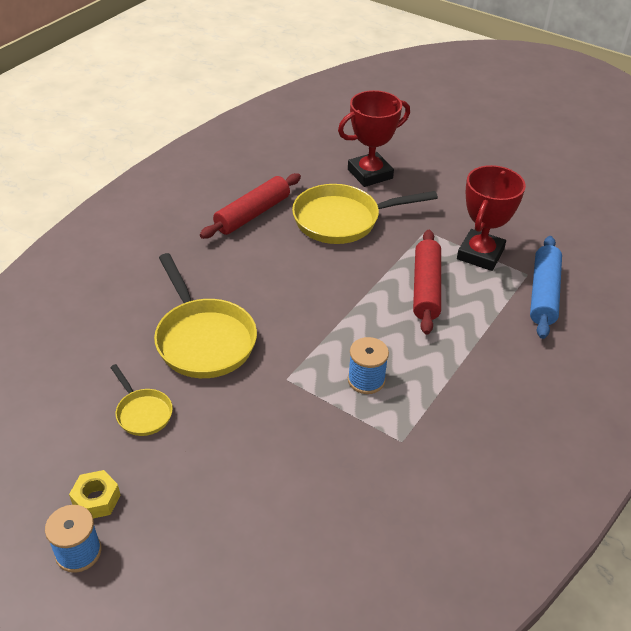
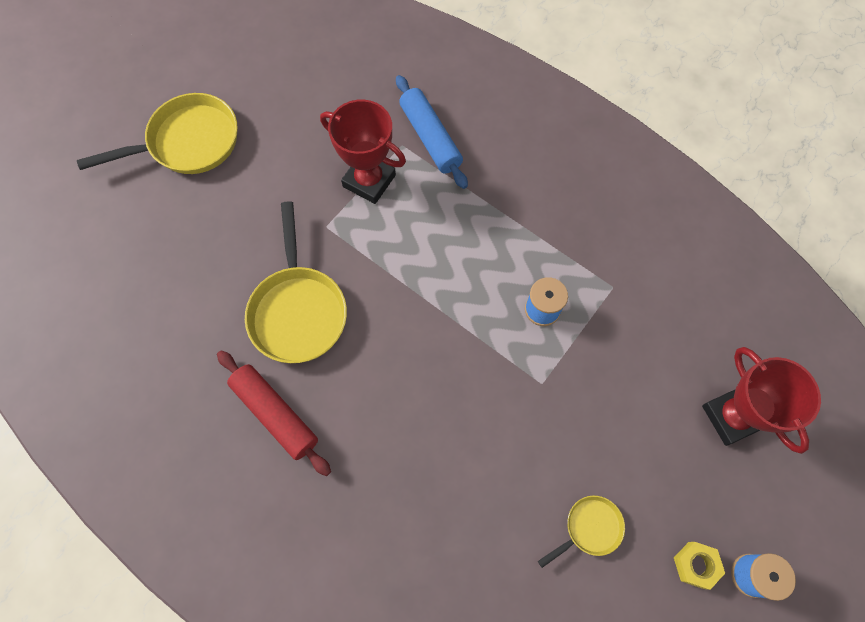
camera: 85 degrees left, 25 degrees up
(203, 339) = (487, 468): yellow pan -> yellow pan (188, 142)
(370, 174) = (212, 272): red trophy -> red trophy (732, 416)
(426, 288) = (418, 239): red rolling pin -> none
(543, 293) = (430, 137): blue rolling pin -> blue rolling pin turned 45 degrees clockwise

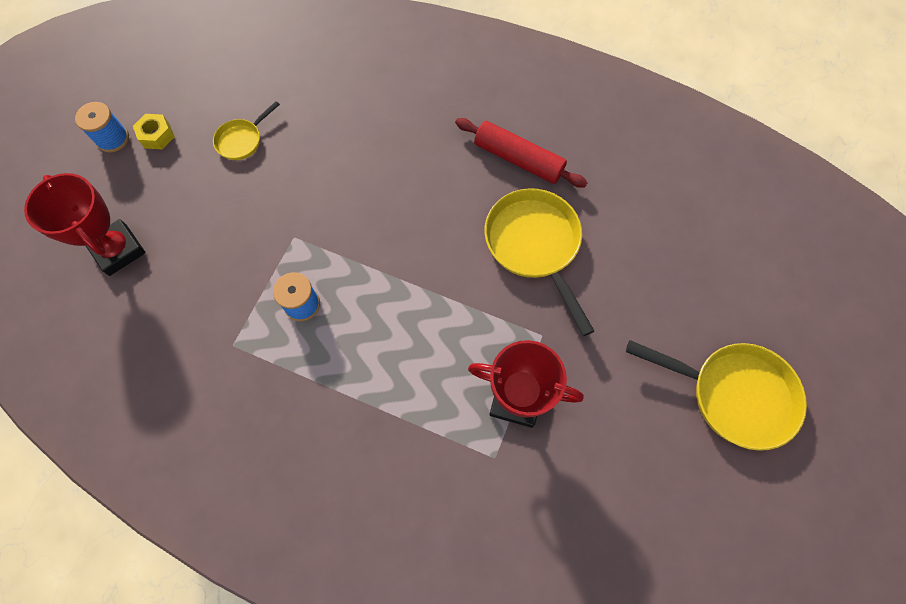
camera: 165 degrees right, 0 degrees up
(188, 142) = (733, 395): yellow pan -> yellow pan turned 120 degrees counterclockwise
(430, 137) = (464, 477): blue rolling pin -> none

